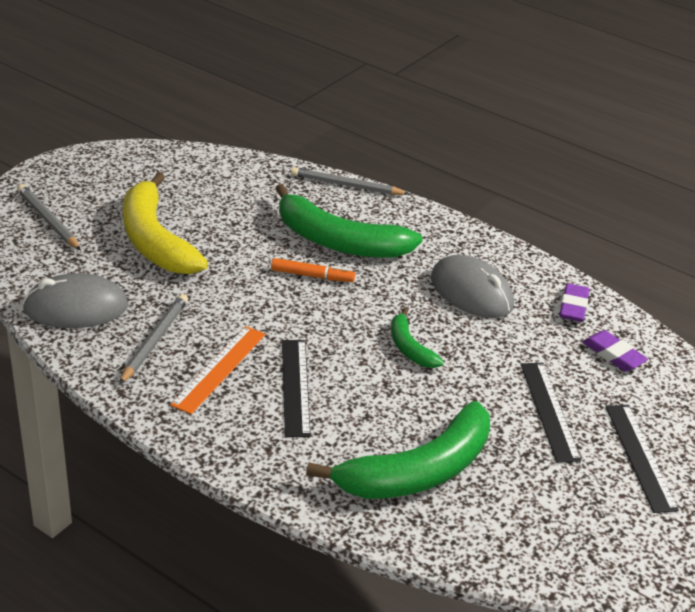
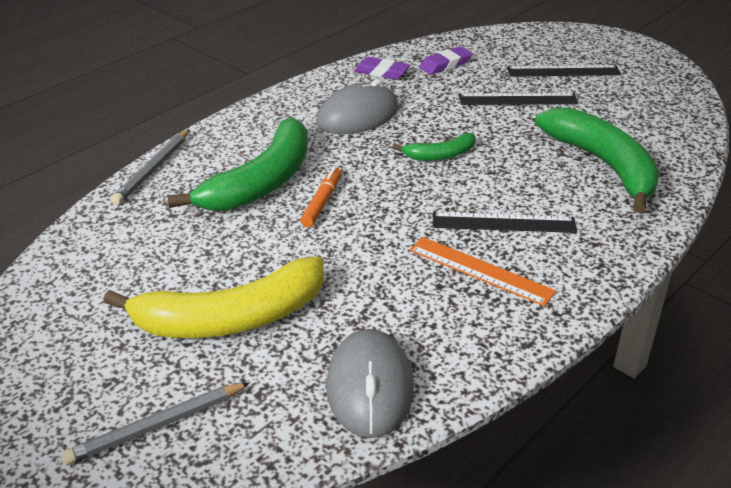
camera: 80 degrees left, 0 degrees up
(154, 340) = (434, 318): grey pencil -> none

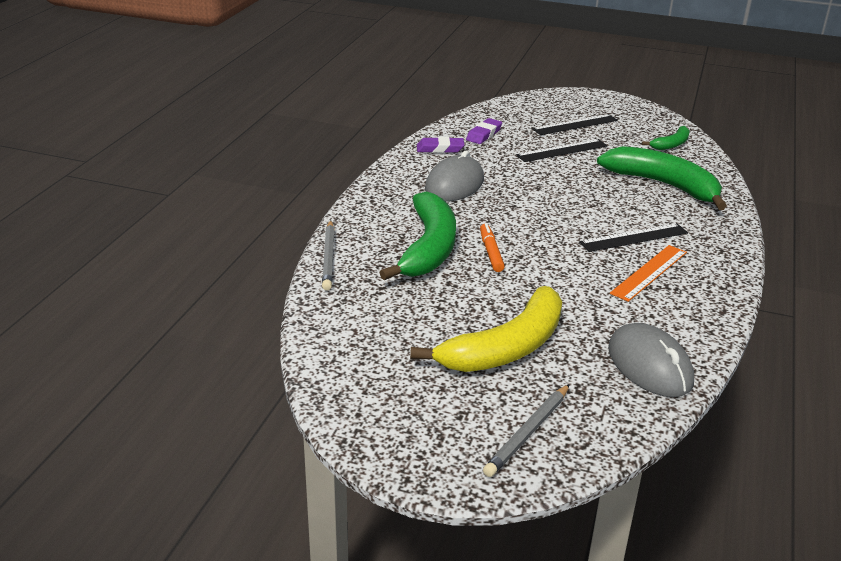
camera: 25 degrees left, 5 degrees down
(440, 155) = (544, 201): green banana -> green banana (671, 144)
(481, 270) = (649, 272): orange ruler -> orange ruler turned 60 degrees counterclockwise

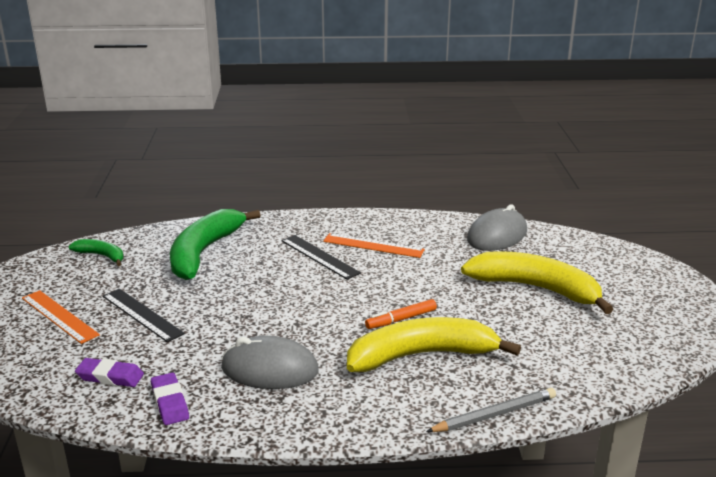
camera: 110 degrees left, 5 degrees down
(428, 248) = (422, 355): green banana -> yellow banana
(528, 433) = (615, 266): grey pencil -> none
(575, 125) = (59, 316): black ruler -> orange ruler

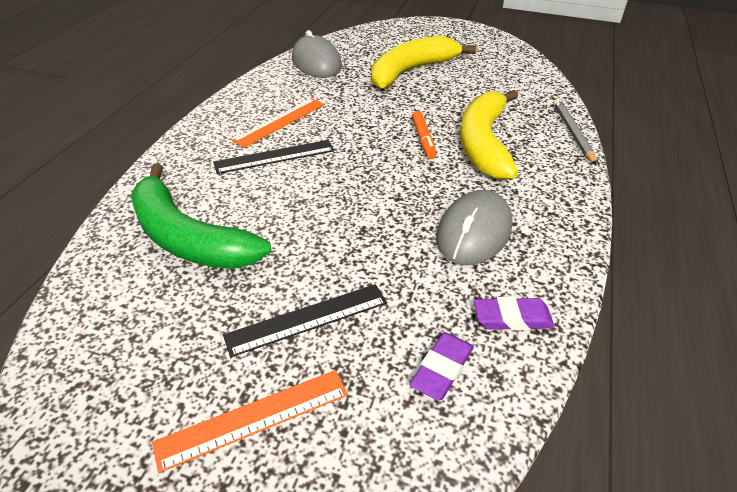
camera: 70 degrees left, 15 degrees up
(102, 256) = (101, 346): green banana -> none

